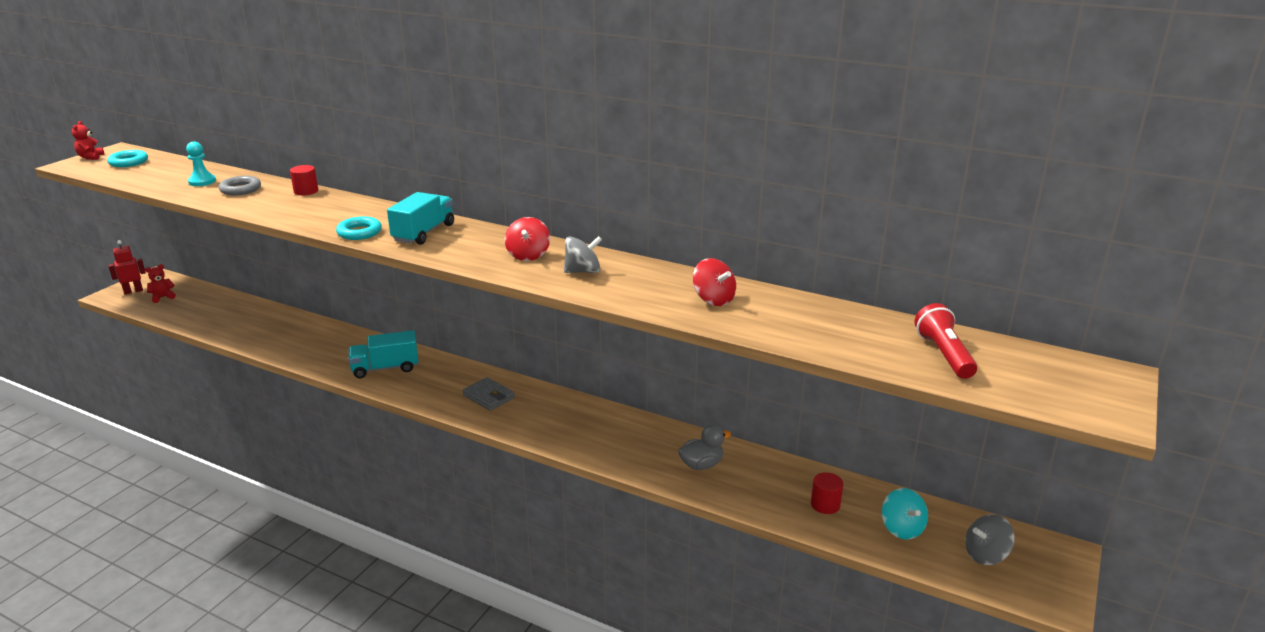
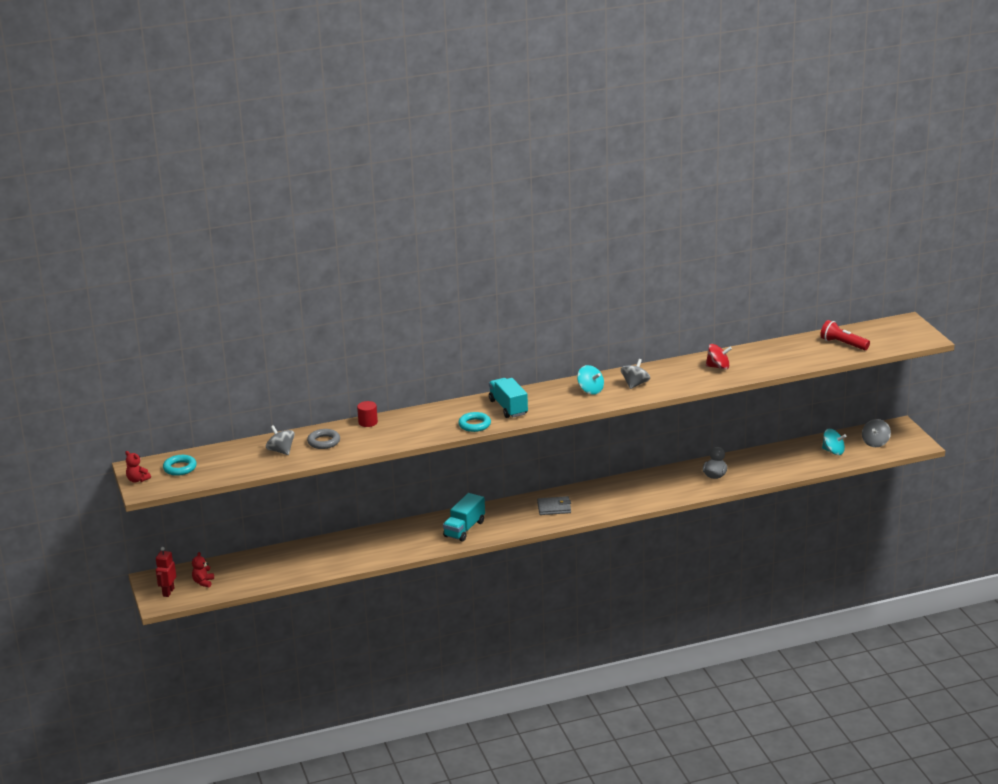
camera: 45 degrees left, 0 degrees up
(202, 181) = (281, 451): turquoise pawn -> grey spinning top
(528, 255) = (590, 390): red spinning top -> turquoise spinning top
(825, 504) = (791, 460): red cylinder -> none

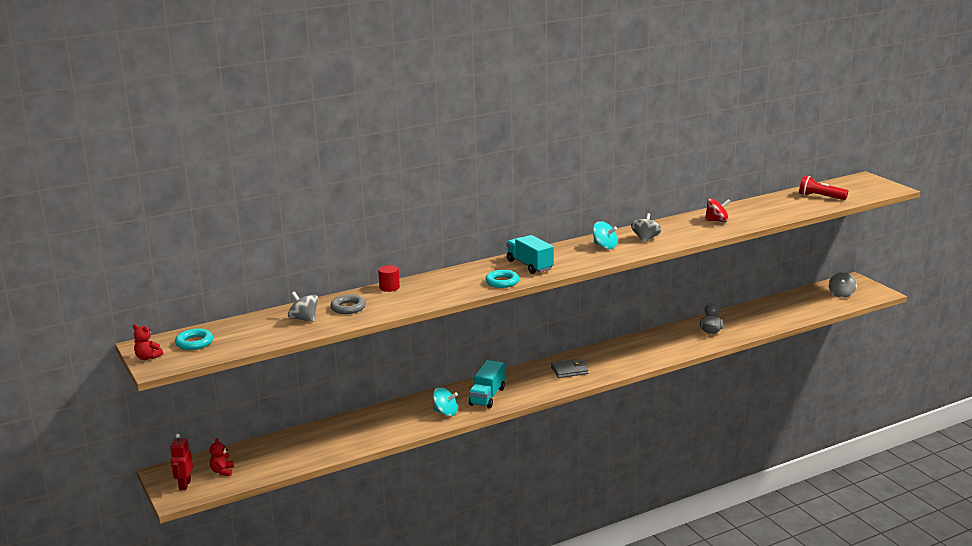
camera: 10 degrees left, 5 degrees down
(833, 451) = (808, 304): turquoise spinning top -> turquoise spinning top (445, 412)

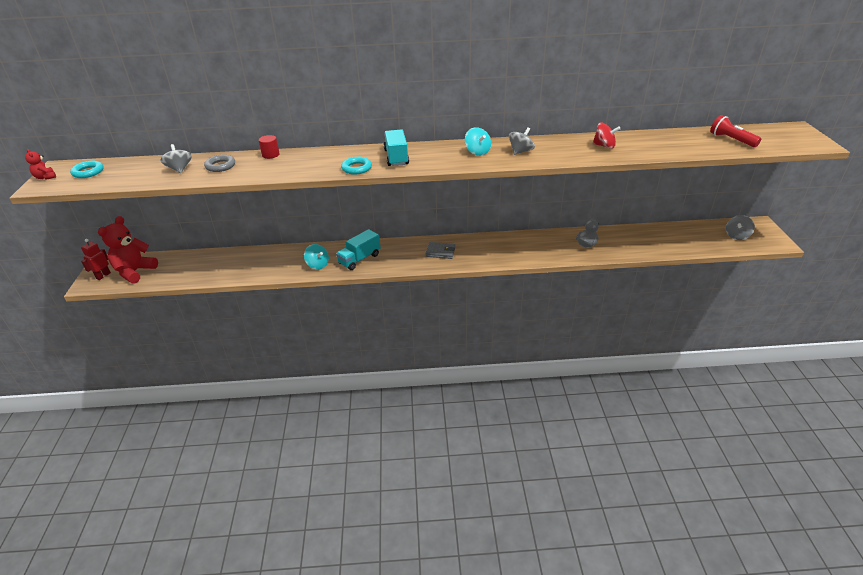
camera: 25 degrees right, 15 degrees up
(222, 471) = (135, 272): red teddy bear -> red teddy bear, size x2.17

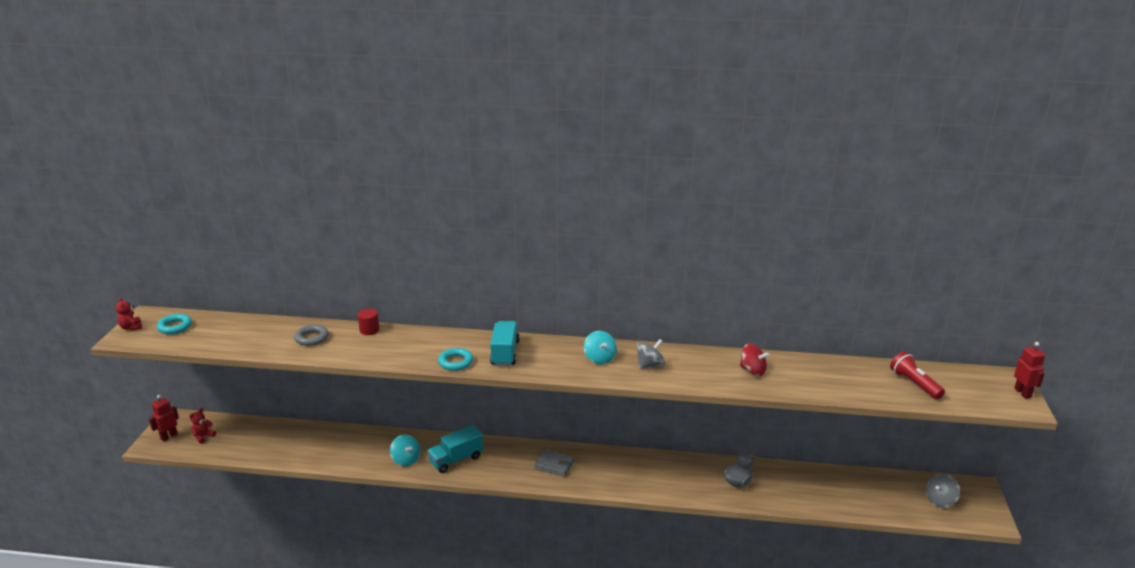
camera: 10 degrees right, 10 degrees down
(135, 272) = (203, 437): red teddy bear -> red teddy bear, size x0.46
(179, 169) = (268, 336): grey spinning top -> none
(813, 136) = (1022, 393): none -> red robot

